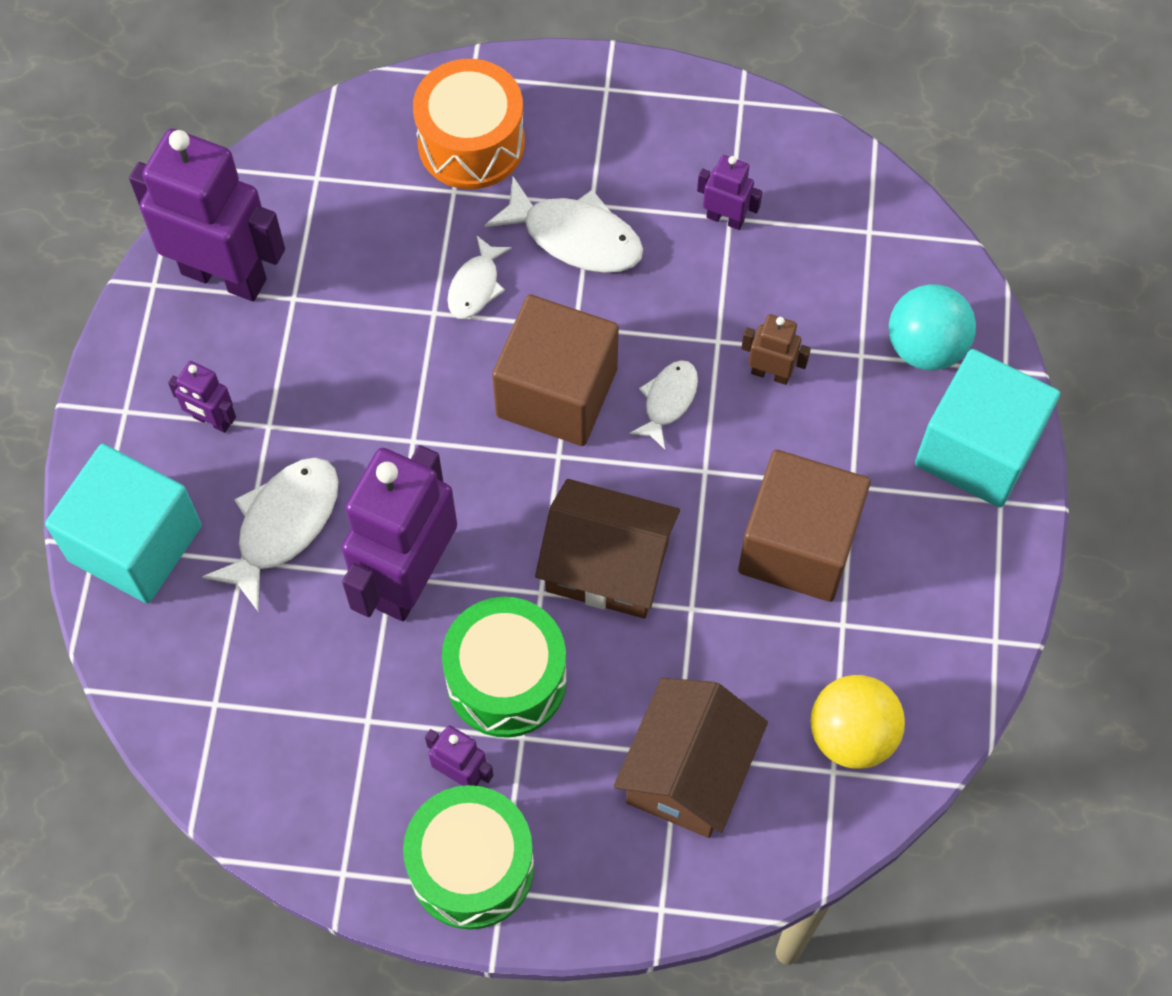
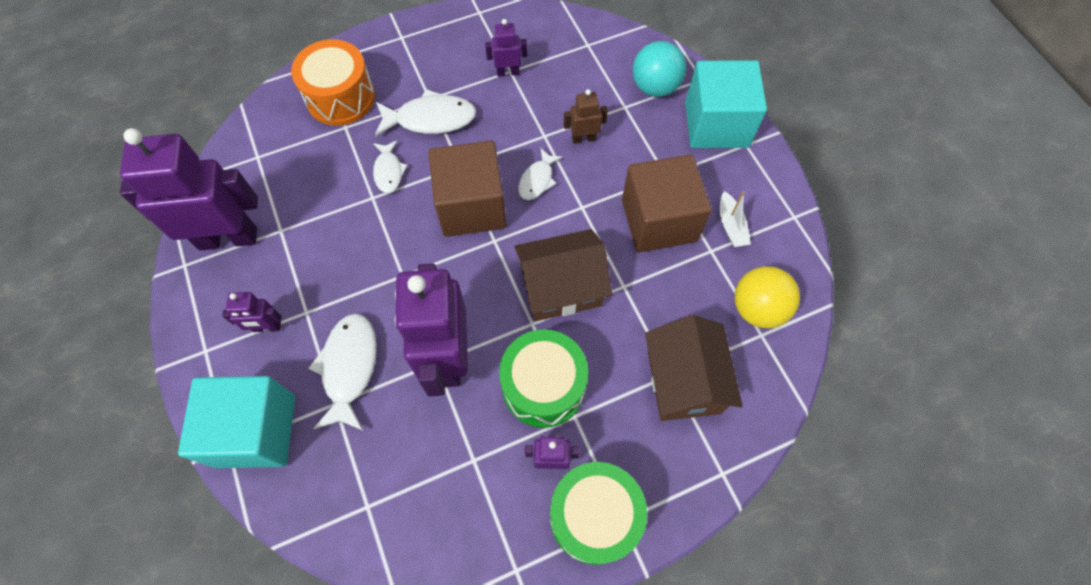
camera: 30 degrees left, 0 degrees up
(668, 401) = (537, 180): white fish -> white fish turned 150 degrees counterclockwise
(895, 605) = (731, 225): none -> white boat

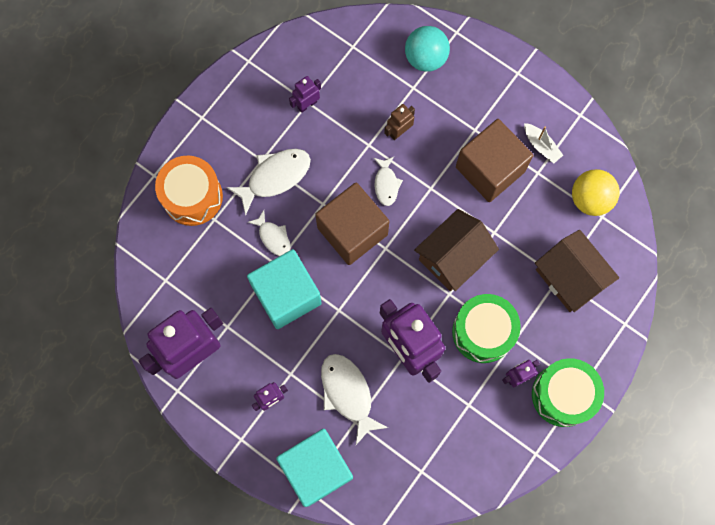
camera: 30 degrees left, 10 degrees up
(716, 124) = (488, 67): turquoise cube -> turquoise cube (286, 295)

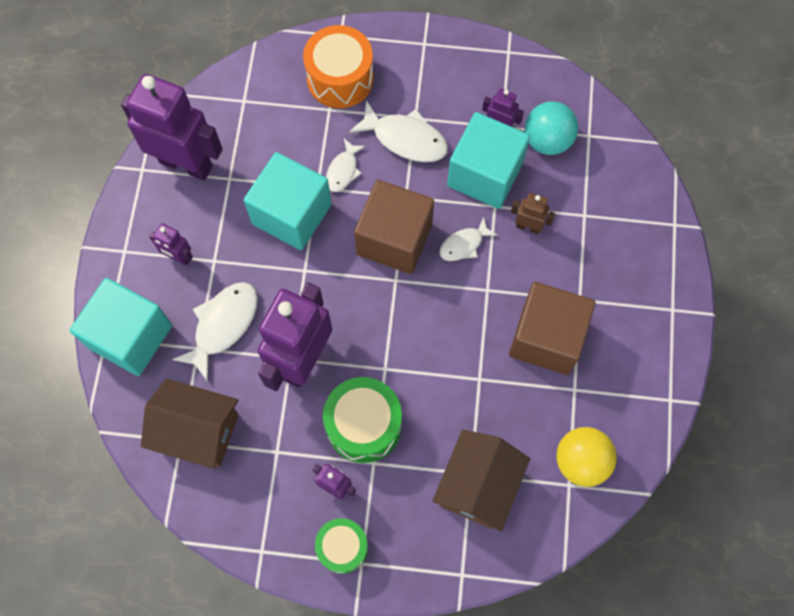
camera: 60 degrees right, 5 degrees down
(339, 137) = (485, 174): none -> turquoise cube
(425, 58) = (624, 210): turquoise ball -> turquoise ball (547, 141)
(453, 257) = (426, 352): brown house -> brown house (198, 431)
(541, 146) = (607, 377): white boat -> none
(563, 395) = (342, 547): green drum -> green drum, size x0.65

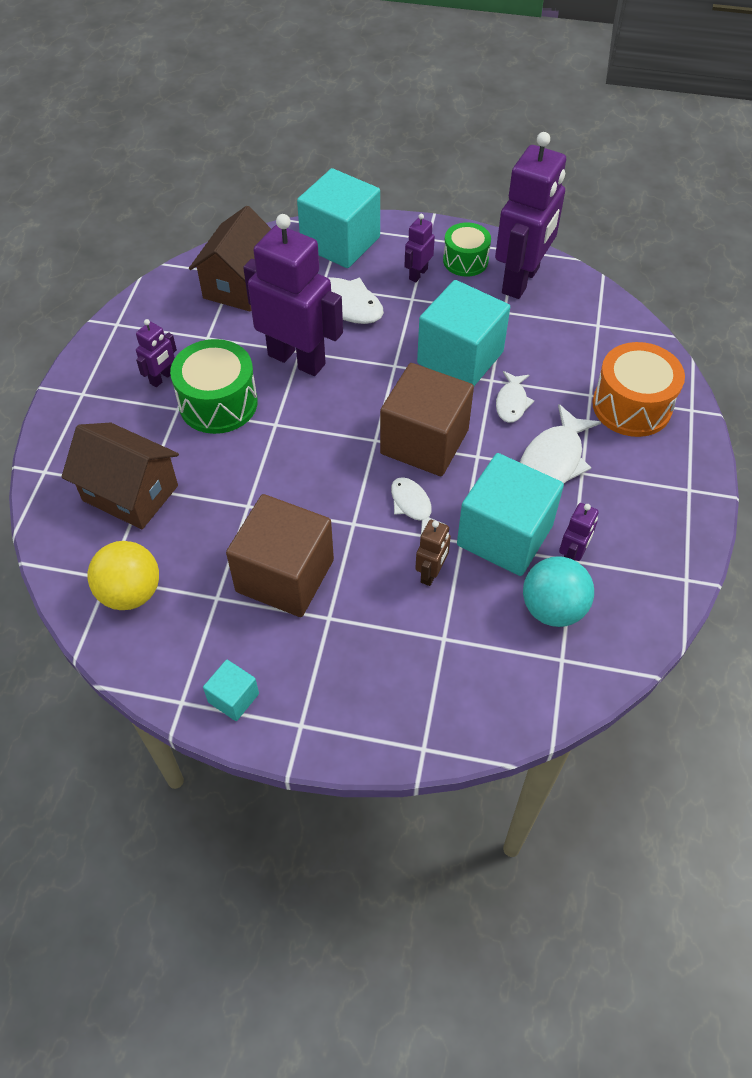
camera: 95 degrees right, 15 degrees down
(342, 547) = (101, 380): green drum -> green drum (465, 261)
(343, 170) = (512, 402): white fish -> white fish turned 105 degrees counterclockwise
(660, 361) = (233, 698): none -> turquoise cube

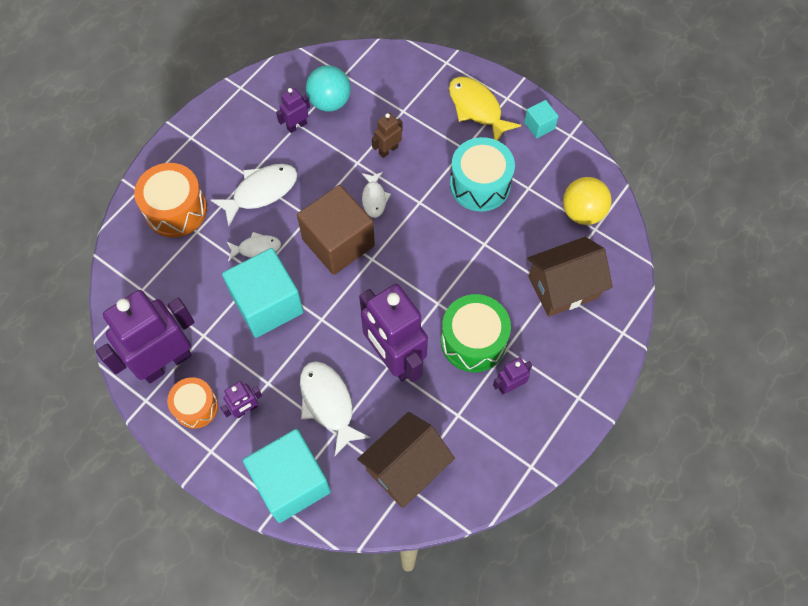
camera: 155 degrees left, 10 degrees up
(130, 493) = (563, 287): brown house -> brown house turned 75 degrees counterclockwise
(285, 576) = (480, 184): brown cube -> turquoise drum
(338, 687) = (477, 108): none -> yellow fish
(465, 261) = (196, 407): green drum -> orange drum
(504, 535) = (328, 155): turquoise cube -> none
(512, 402) = (256, 248): white fish -> white fish turned 45 degrees clockwise

